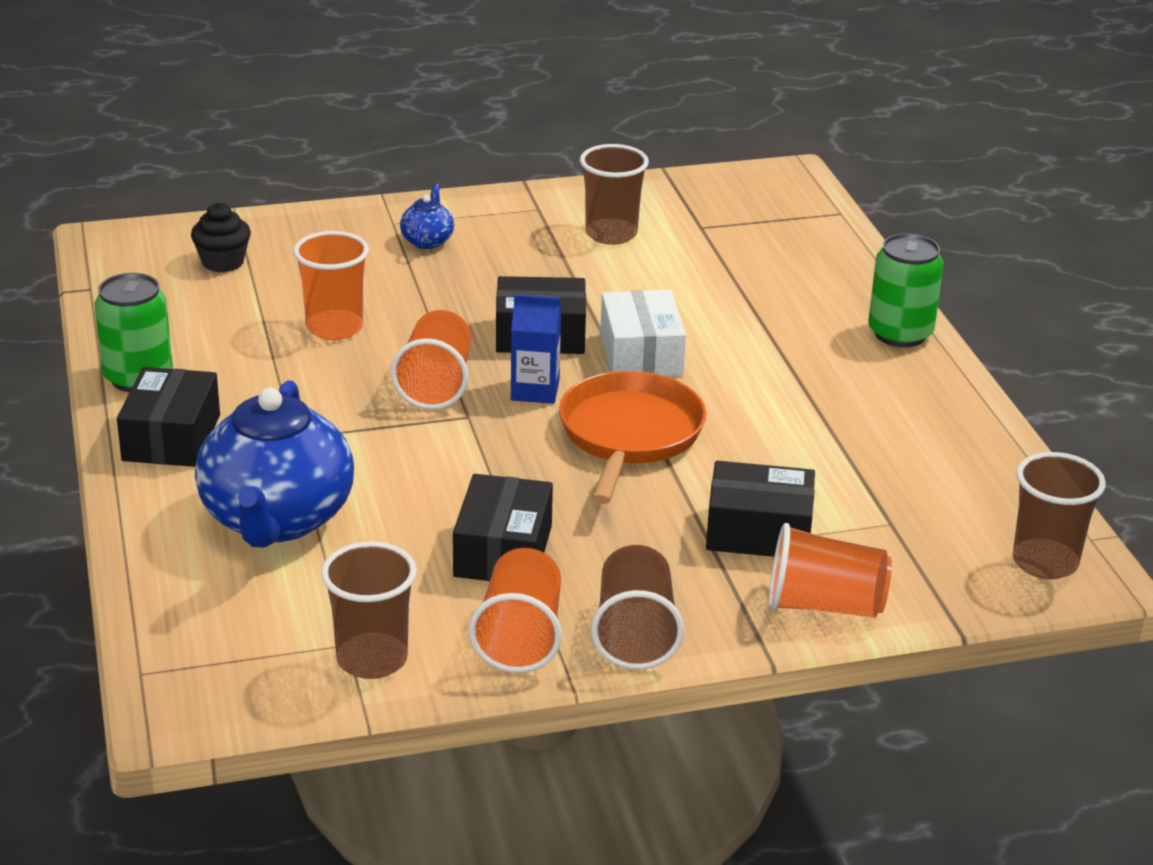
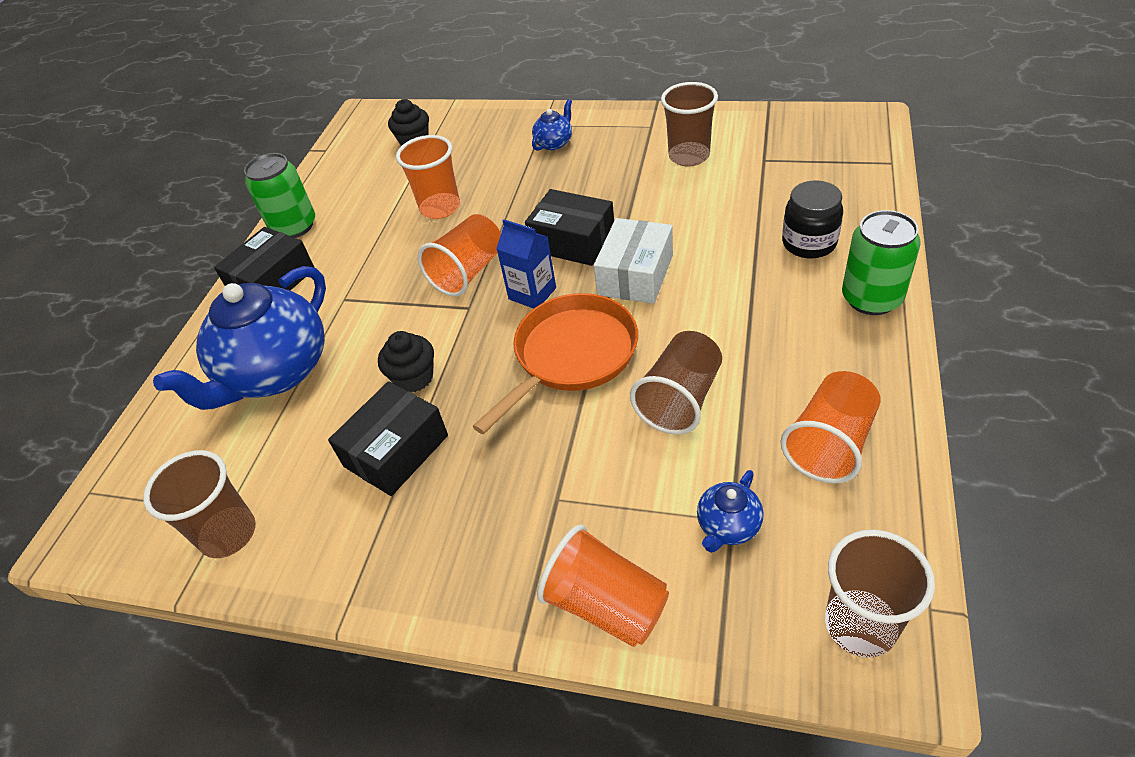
camera: 35 degrees right, 15 degrees up
(462, 489) = (414, 378): none -> black cupcake
(520, 637) = (342, 549): orange cup -> orange cup (830, 444)
(634, 634) = (428, 579): brown cup -> brown cup (680, 399)
(758, 531) = (606, 493): black box -> none
(806, 297) = (809, 243): none -> black jar
(891, 528) = (728, 526): none -> blue teapot

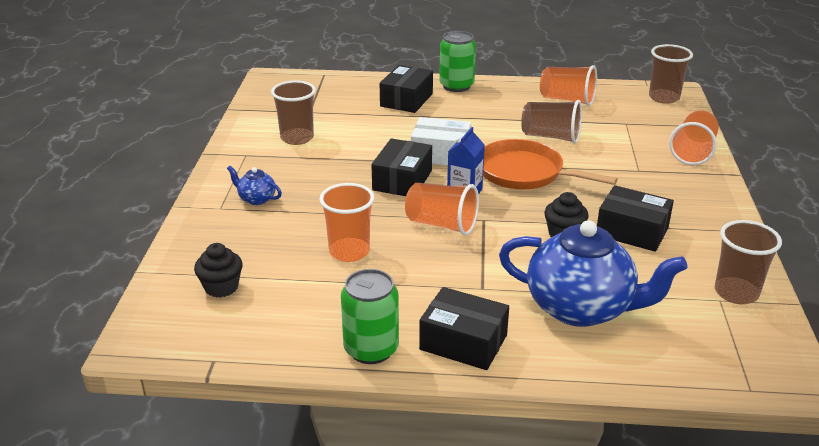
camera: 105 degrees left, 15 degrees down
(728, 526) = (630, 124): blue teapot -> none
(809, 243) = (406, 100): black jar -> black box

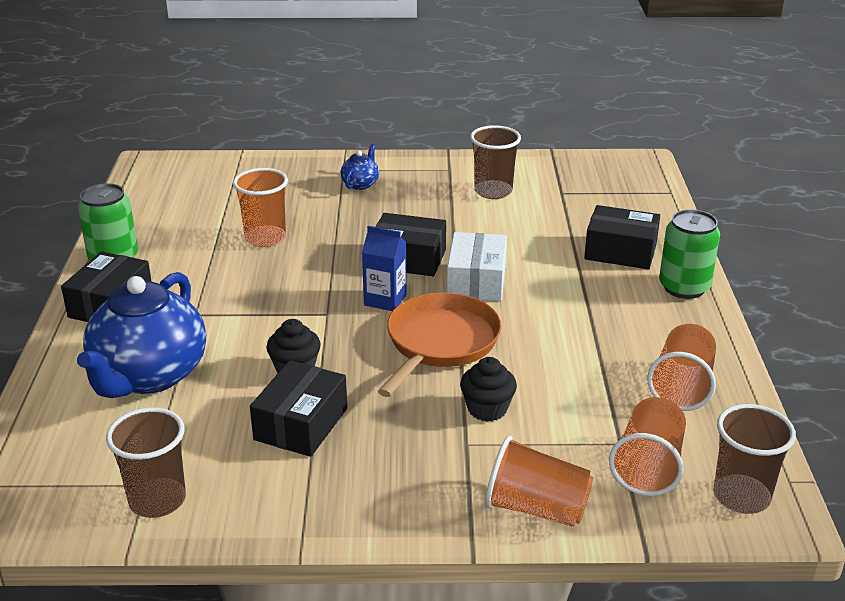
camera: 85 degrees right, 0 degrees up
(221, 287) = (214, 185): black cupcake -> black cupcake (487, 409)
(441, 224) = (315, 287): orange cup -> orange cup (648, 466)
(551, 137) = (548, 367): brown cup -> none

